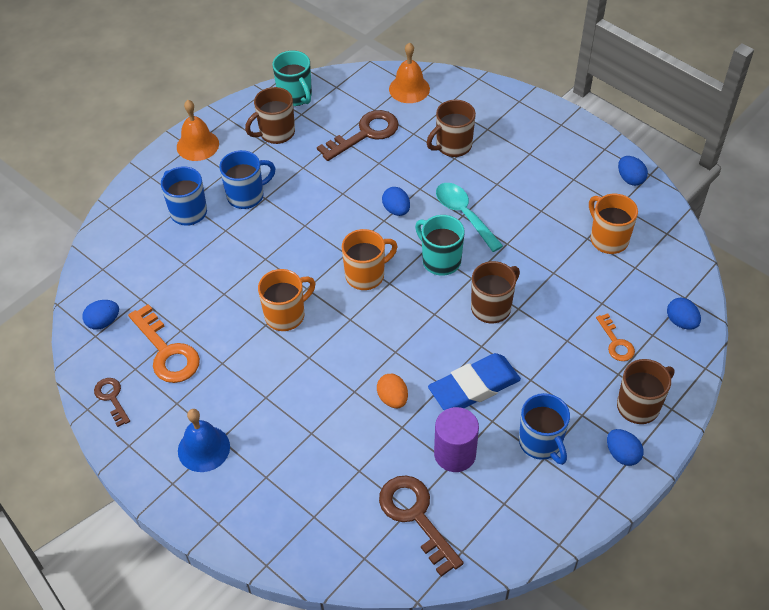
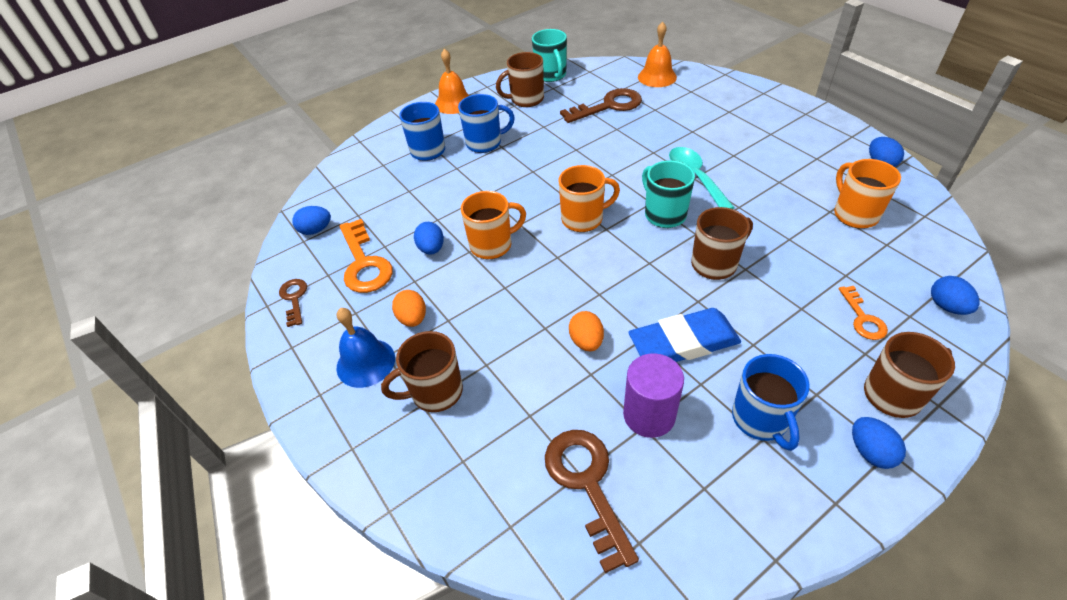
camera: 15 degrees right, 5 degrees down
(233, 401) = (412, 319): none -> orange egg
(396, 210) = (626, 167): blue egg -> blue egg (431, 249)
(453, 146) = (692, 121): brown mug -> brown mug (435, 392)

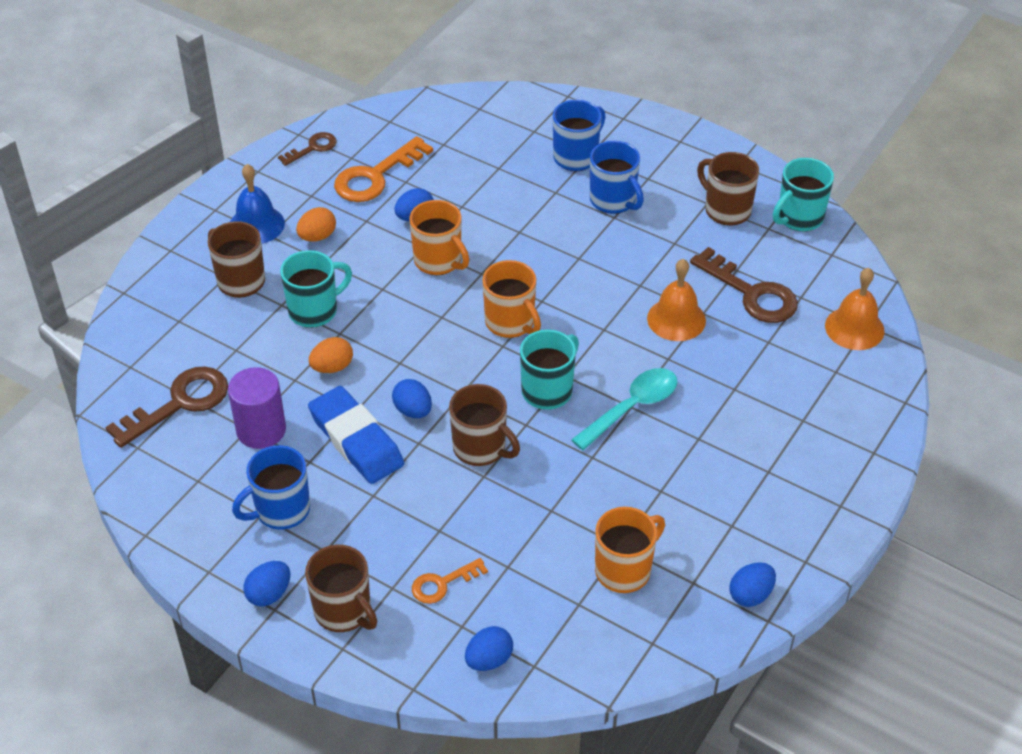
camera: 65 degrees right, 0 degrees up
(316, 230) = (408, 123): blue egg -> blue egg (413, 410)
(454, 103) = (684, 146): orange bell -> orange bell (676, 319)
(507, 340) = (314, 310): none -> turquoise mug

